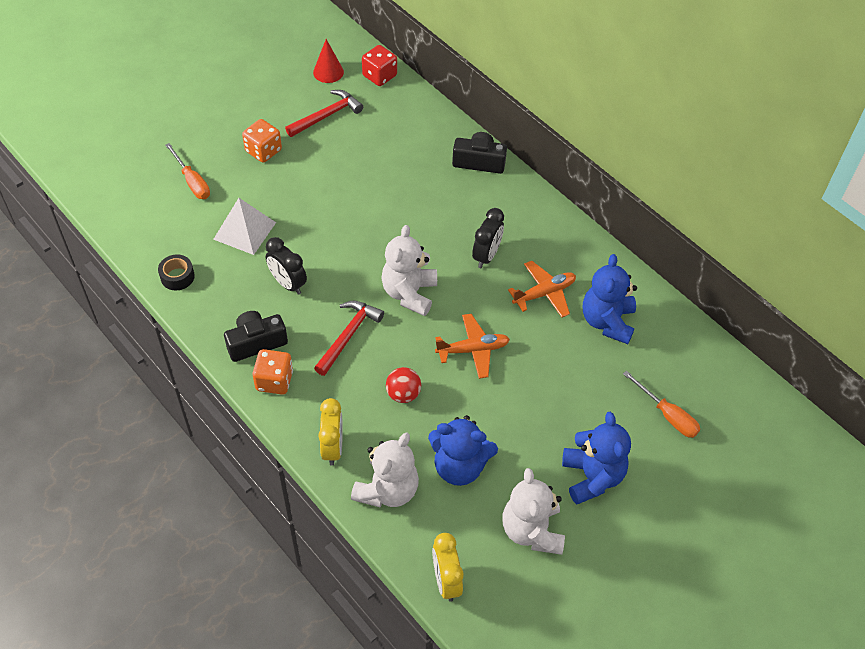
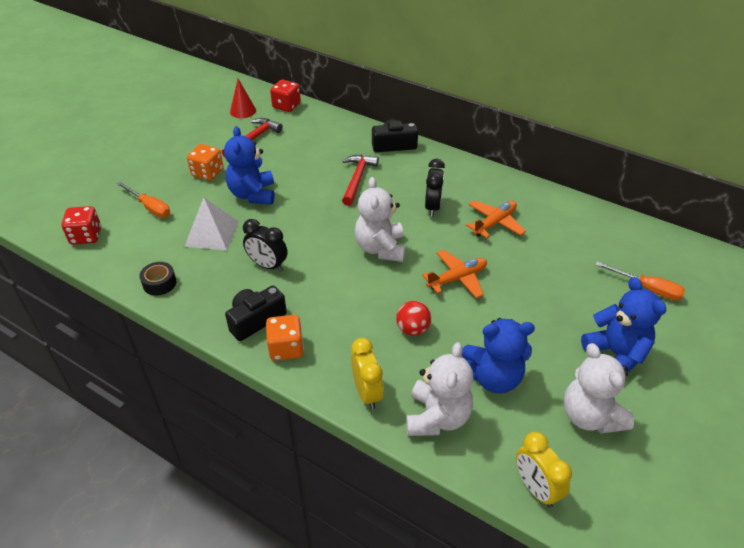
camera: 15 degrees left, 10 degrees down
(121, 202) = (86, 236): none -> red dice
(348, 335) = (340, 294): red hammer -> red hammer (357, 179)
(607, 321) = (557, 231): blue teddy bear -> blue teddy bear (253, 194)

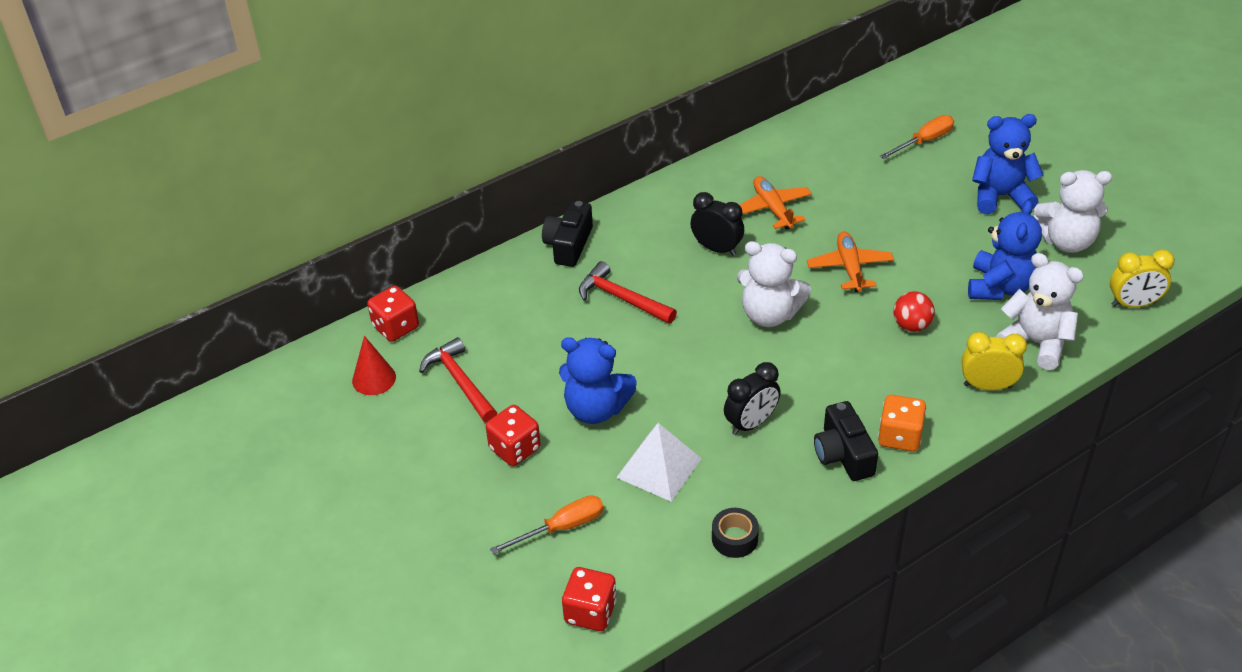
camera: 65 degrees left, 0 degrees up
(207, 173) = (515, 449): orange dice -> red dice

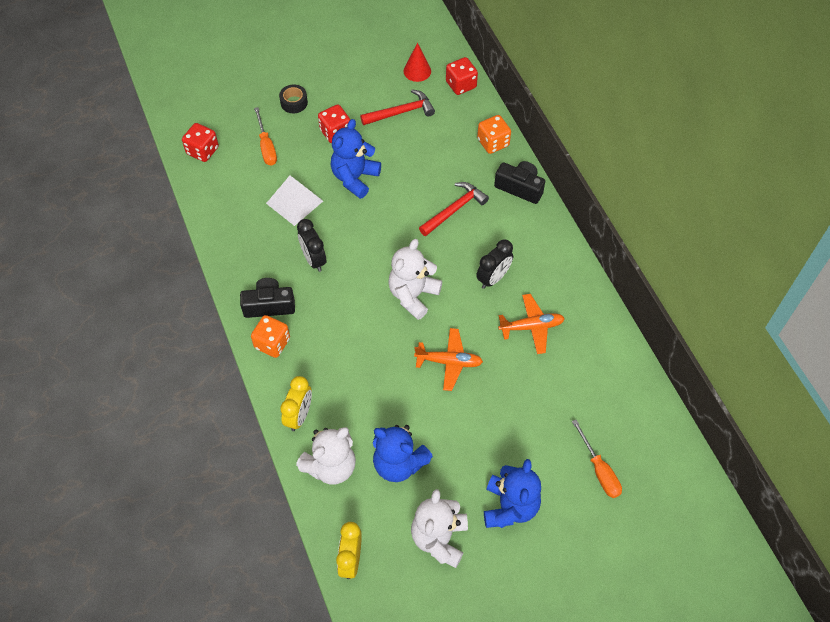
camera: 100 degrees right, 15 degrees up
(498, 279) = (493, 143): none -> orange dice
(734, 538) = (225, 229): black tape -> black tape (294, 103)
(911, 325) = (375, 385): red ball -> none

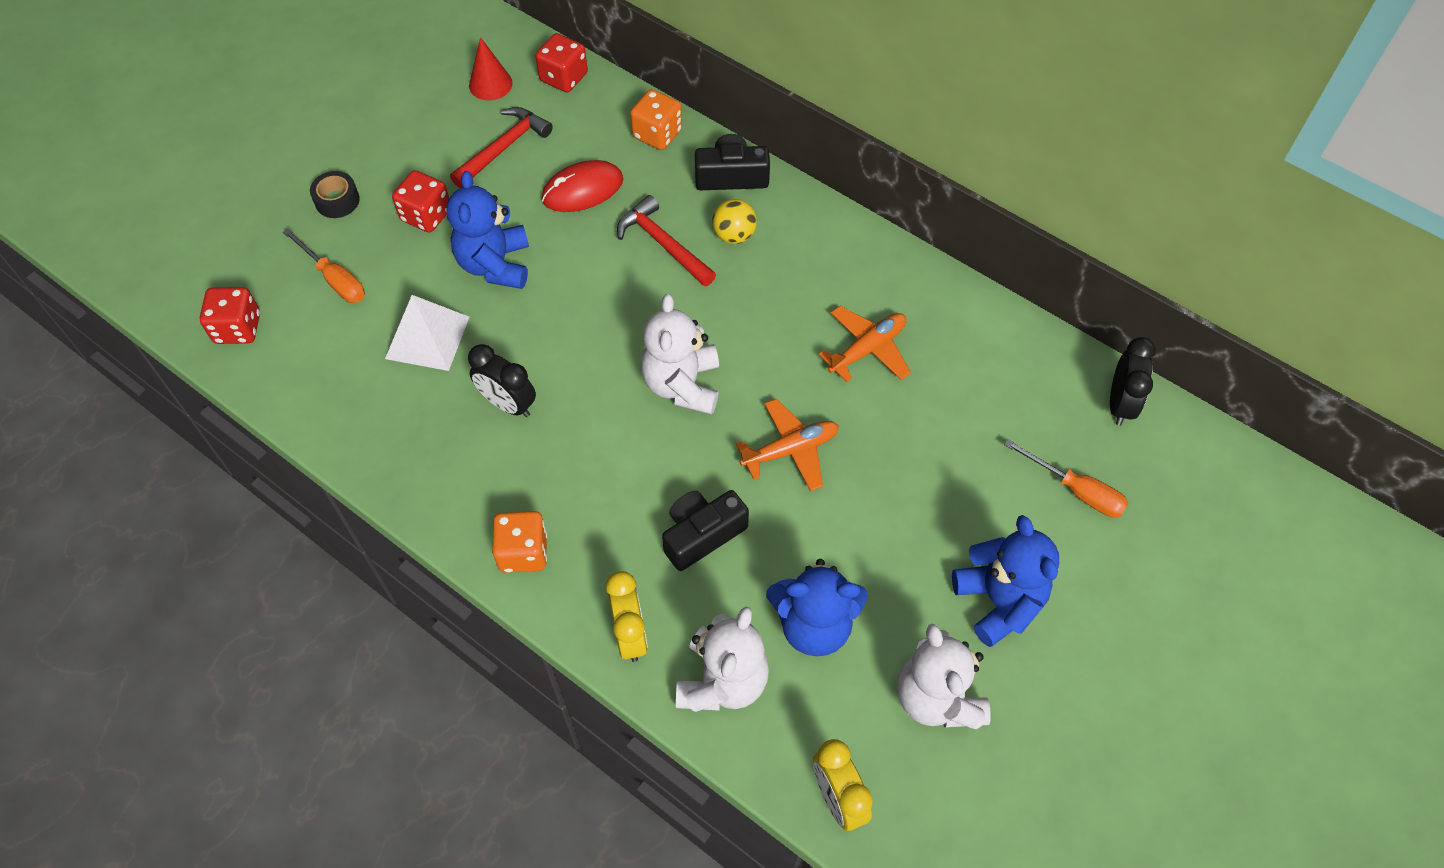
camera: 30 degrees left, 0 degrees up
(269, 305) = (483, 500): black camera -> black camera (702, 535)
(429, 157) = (582, 190): none -> red mouse
(454, 209) = (663, 244): red hammer -> red hammer turned 60 degrees counterclockwise
(493, 278) = (775, 310): black clock -> black clock (1120, 404)
(498, 223) = (734, 235): none -> yellow ball

